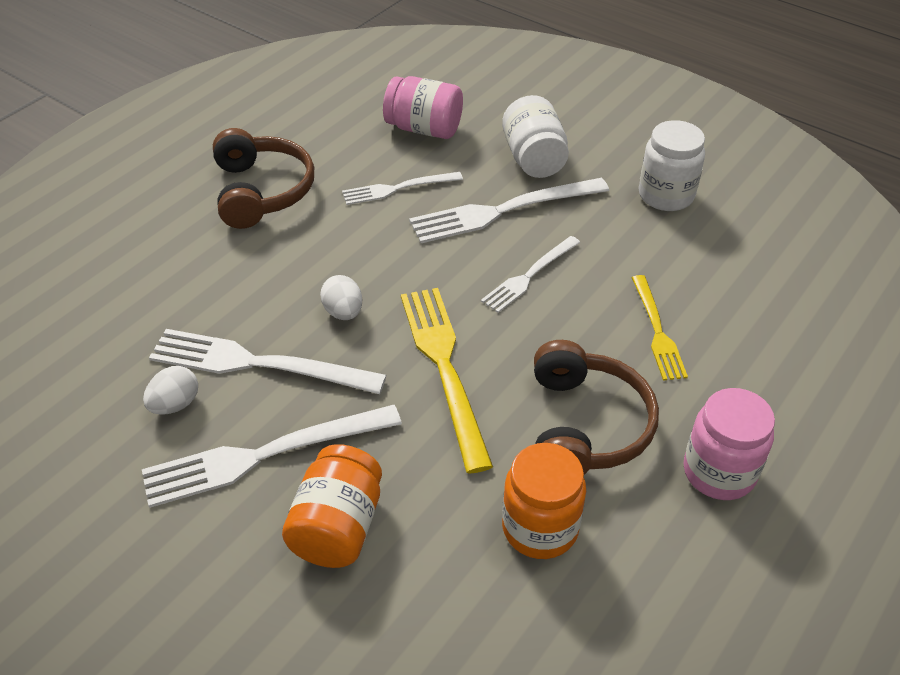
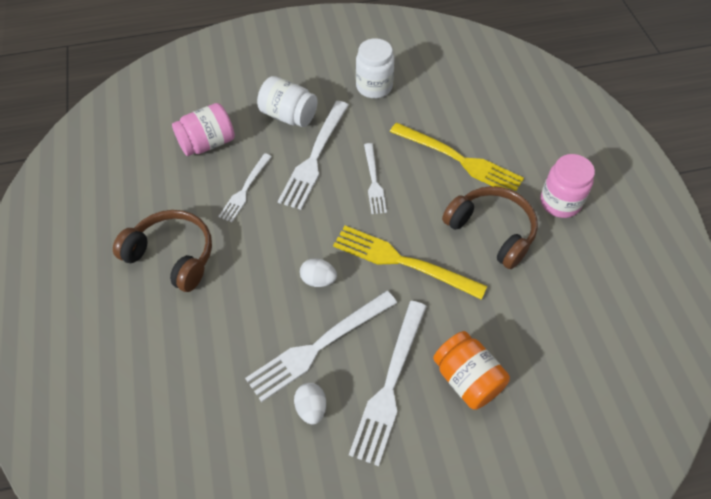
camera: 50 degrees left, 10 degrees up
(540, 528) = (536, 293): orange jar -> none
(657, 331) = (459, 160): yellow fork -> yellow fork, size x1.66

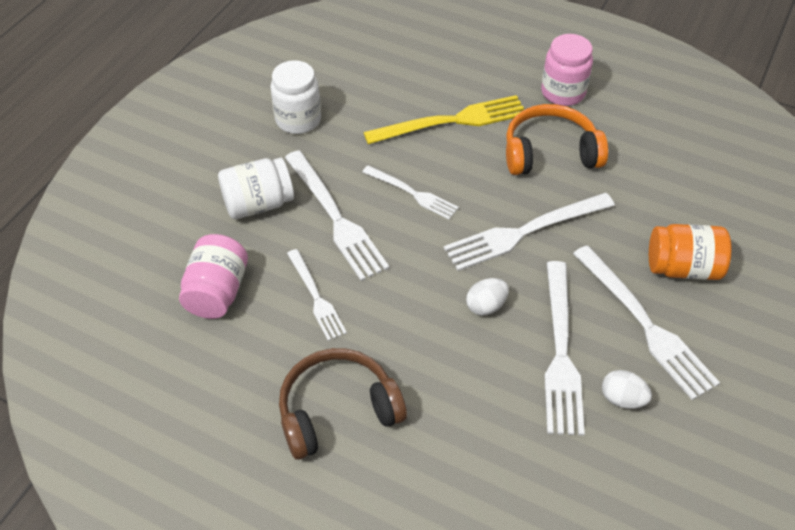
camera: 50 degrees left, 5 degrees down
(402, 261) = (524, 232): yellow fork -> white fork
(492, 231) = (550, 153): brown headphones -> orange headphones

